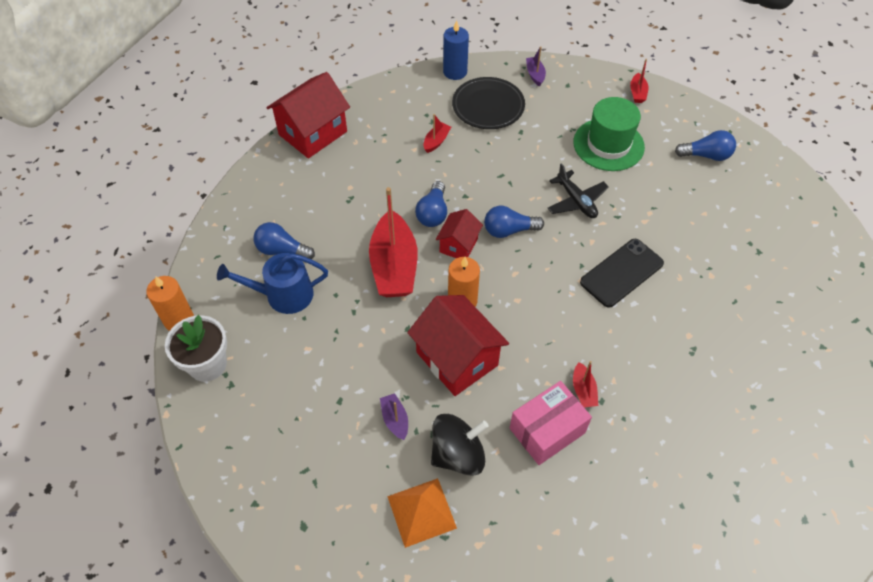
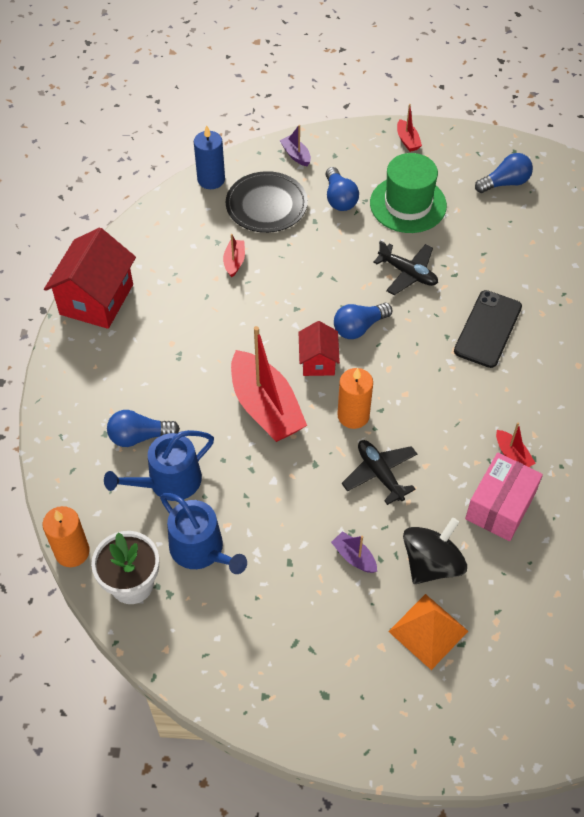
camera: 25 degrees left, 0 degrees up
(276, 360) = (201, 550): none -> blue watering can
(433, 213) = (274, 338): blue light bulb -> blue light bulb (339, 198)
(457, 358) = (380, 474): red house -> black plane

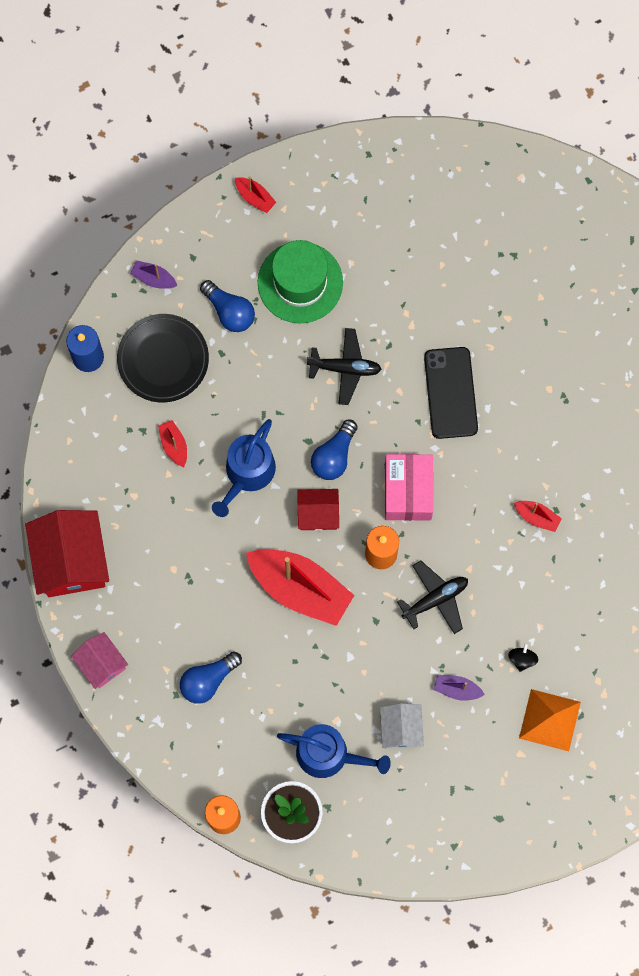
camera: 30 degrees left, 20 degrees up
(63, 381) = (102, 664): none -> pink house
(168, 482) = (261, 709): blue watering can -> blue watering can (247, 473)
(280, 563) = (401, 729): none -> white house
(318, 361) = (318, 514): red house -> red house turned 60 degrees counterclockwise
(380, 474) = (435, 599): black plane -> black plane turned 120 degrees clockwise
(431, 563) = (522, 659): black spinning top -> black spinning top, size x0.46
(500, 506) = (551, 573): pink box -> pink box (408, 491)
(505, 183) = (380, 203): blue light bulb -> none

